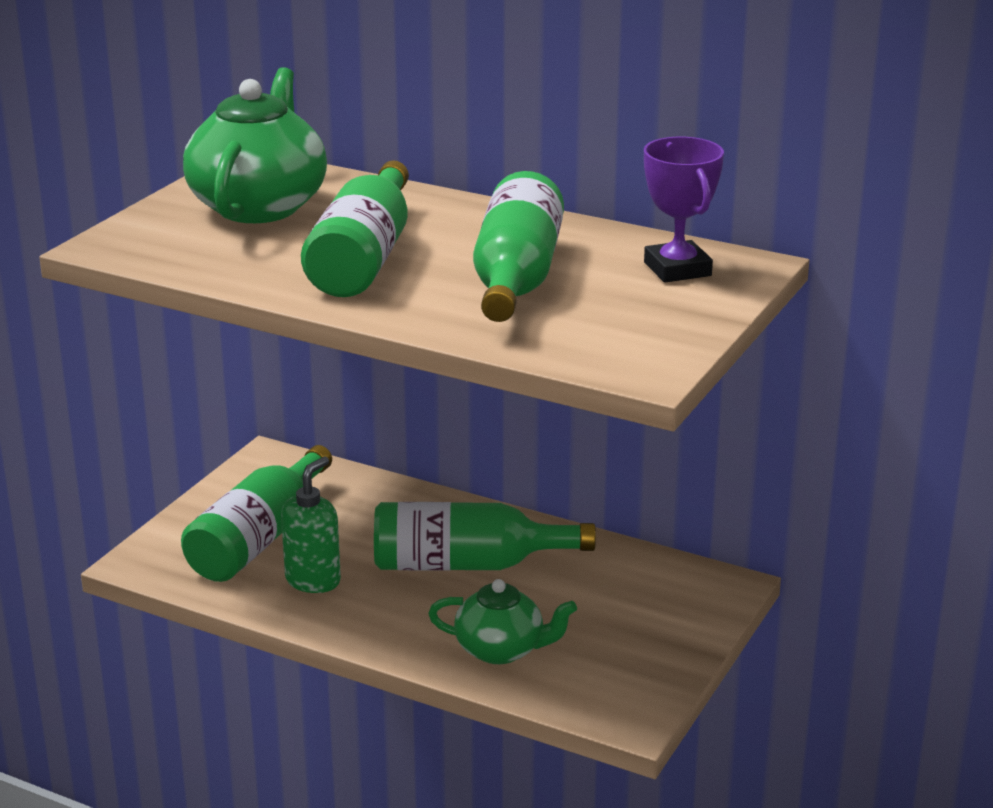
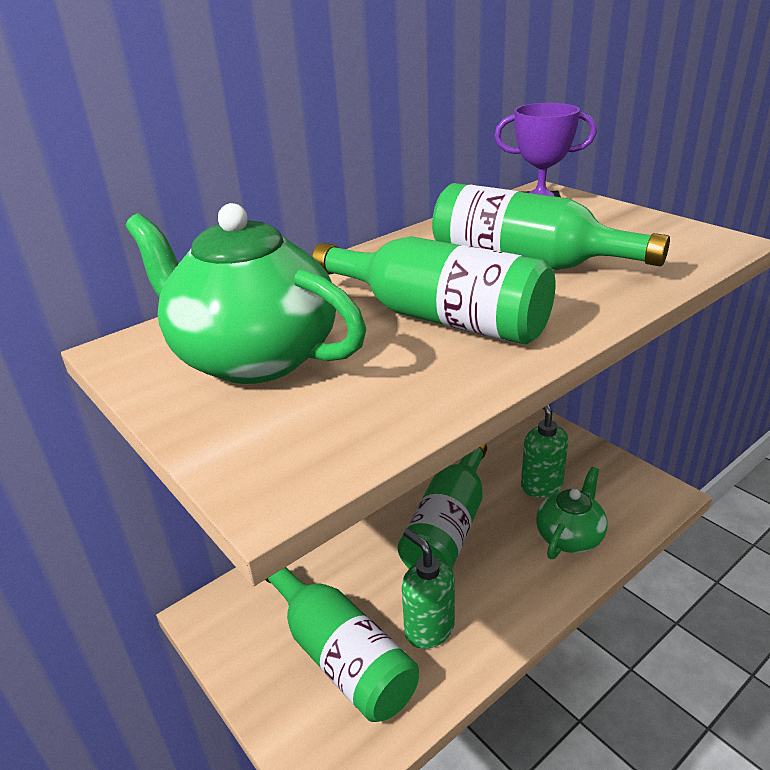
camera: 65 degrees left, 5 degrees up
(582, 617) = (541, 486): none -> green soap dispenser

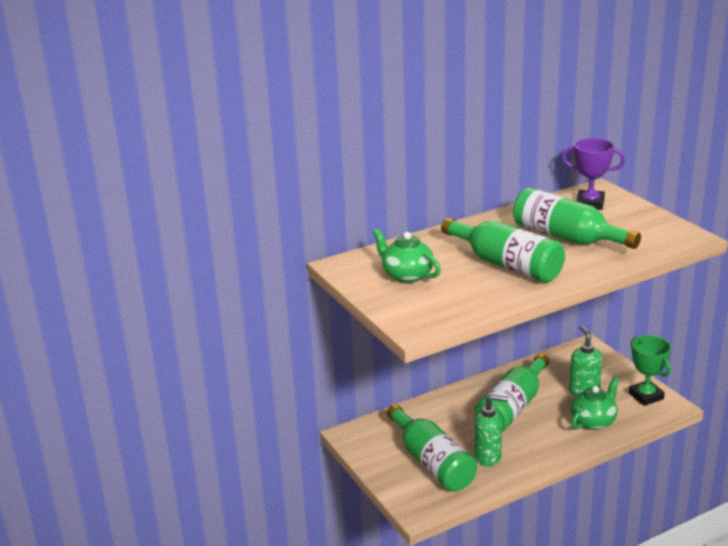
camera: 10 degrees right, 5 degrees down
(253, 357) = (406, 275): green teapot -> green teapot, size x0.61
(429, 629) = (488, 457): green soap dispenser -> green soap dispenser turned 120 degrees clockwise
(627, 483) = (645, 396): none -> green trophy

